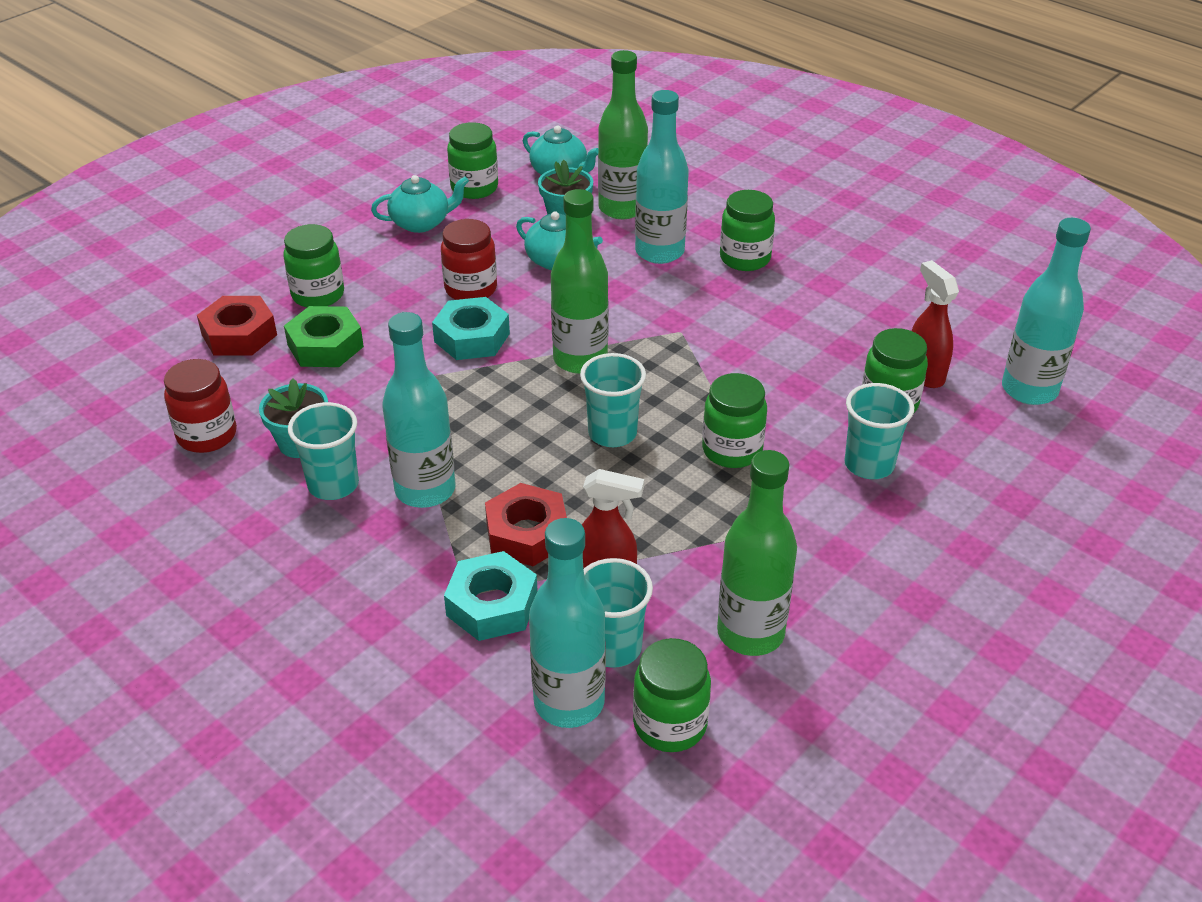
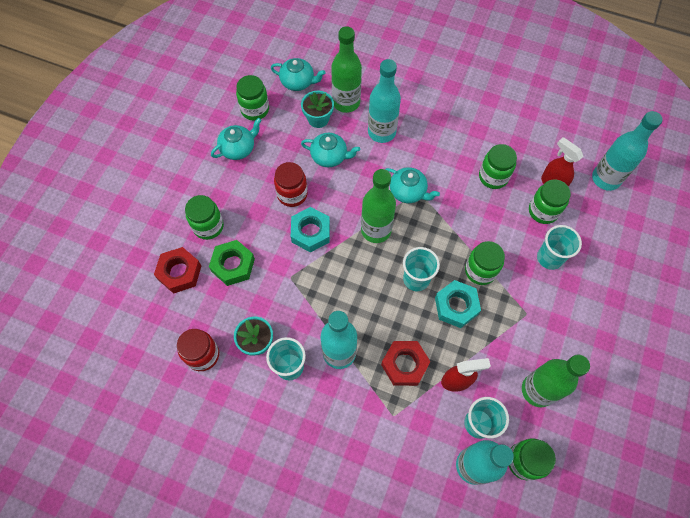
camera: 20 degrees left, 25 degrees up
(492, 605) = (409, 418): turquoise nut -> turquoise nut (456, 306)
(662, 328) = (408, 192): none -> turquoise teapot
(745, 258) = (429, 123): green jar -> green jar (493, 177)

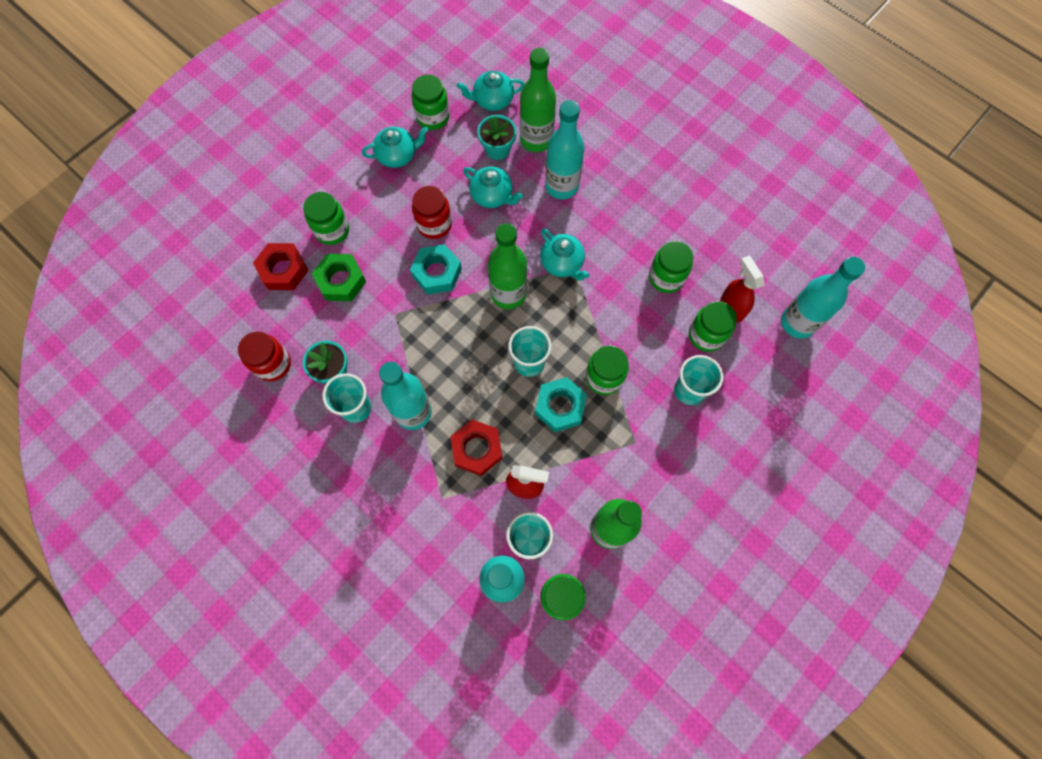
camera: 20 degrees right, 5 degrees up
(298, 82) = (492, 100): turquoise teapot -> turquoise teapot turned 135 degrees clockwise

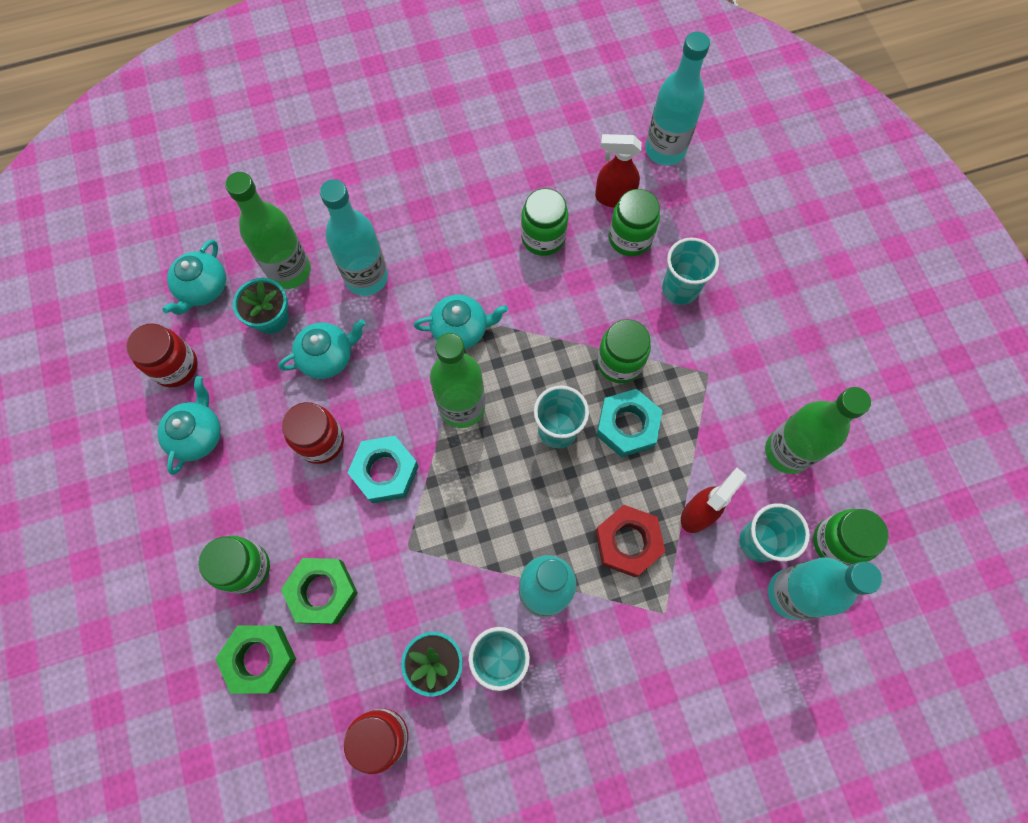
camera: 60 degrees left, 0 degrees up
(283, 270) = (260, 658): red nut -> green nut
(433, 117) = (175, 366): green jar -> red jar

